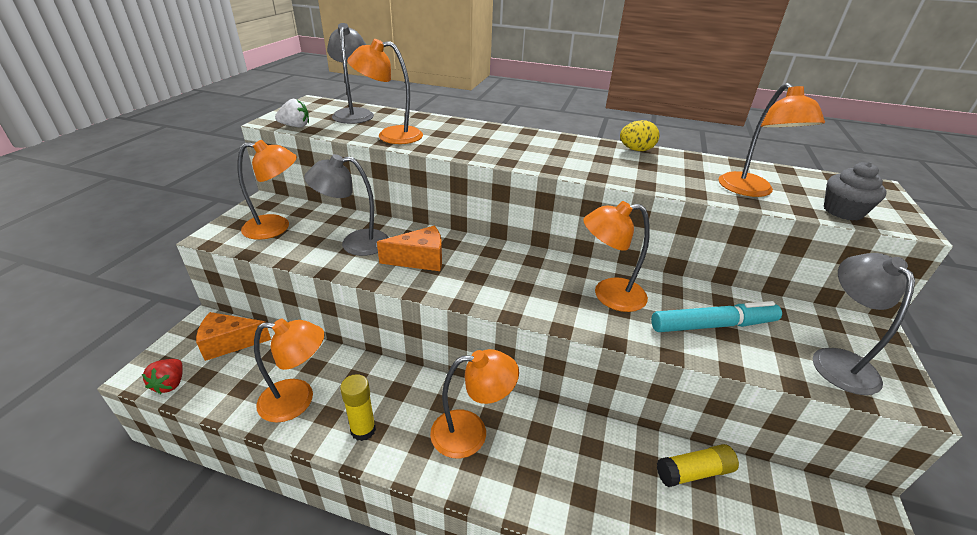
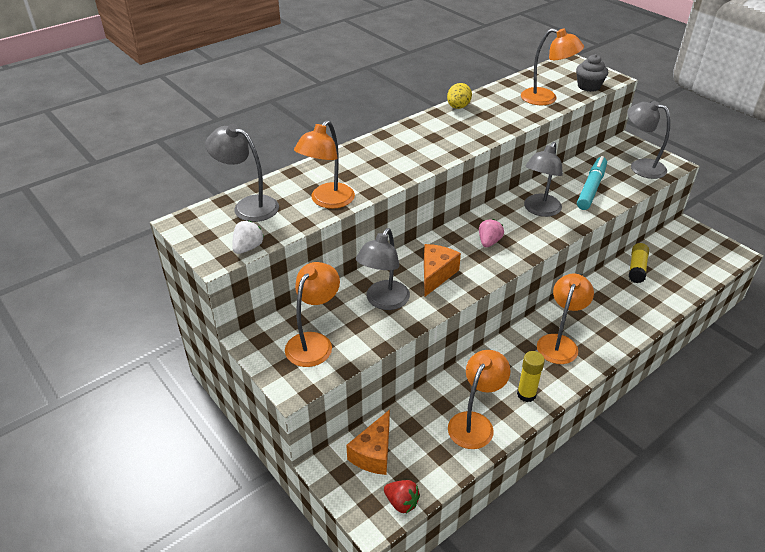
camera: 55 degrees left, 5 degrees up
(507, 276) = (489, 242): none -> pink strawberry
(609, 295) = (539, 210): orange lamp -> grey lamp

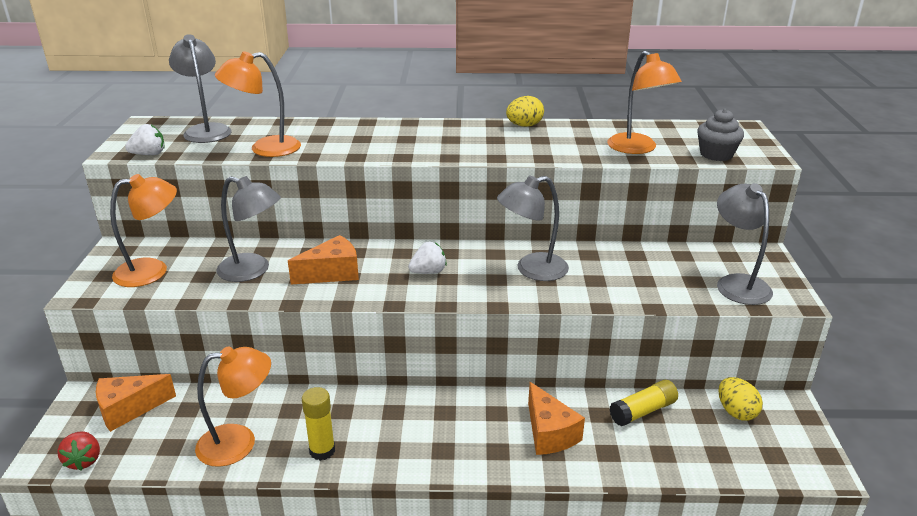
camera: 40 degrees right, 10 degrees down
(383, 301) = (253, 270): grey lamp -> grey lamp turned 135 degrees counterclockwise
(489, 242) = (428, 272): pink strawberry -> white strawberry
(559, 343) = (431, 428): orange lamp -> none
(591, 188) = (631, 276): turquoise marker -> none
(615, 307) = (549, 433): none -> orange cheese
(672, 244) = (736, 412): none -> yellow egg

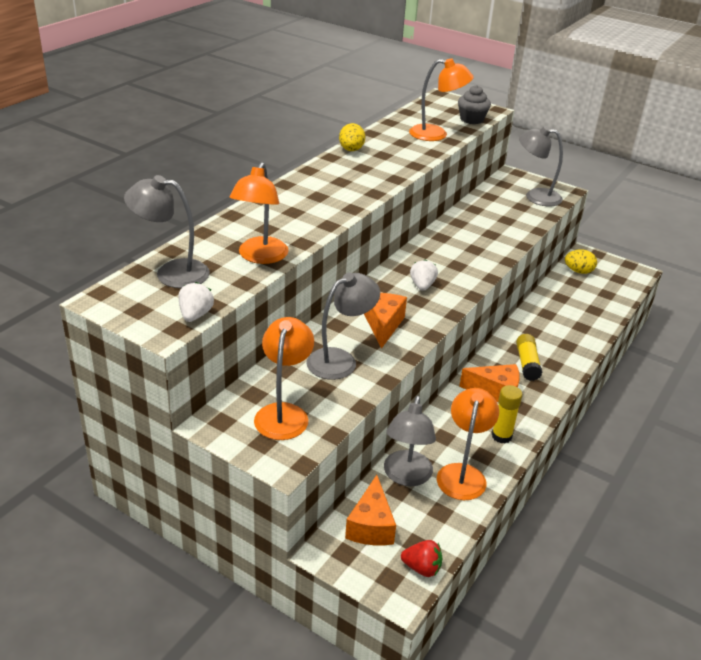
camera: 60 degrees left, 5 degrees up
(532, 270) = (458, 248): grey lamp -> grey lamp (406, 476)
(549, 433) = (551, 339): orange cheese -> orange cheese (495, 392)
(643, 411) = (555, 299): yellow glue stick -> yellow glue stick (527, 363)

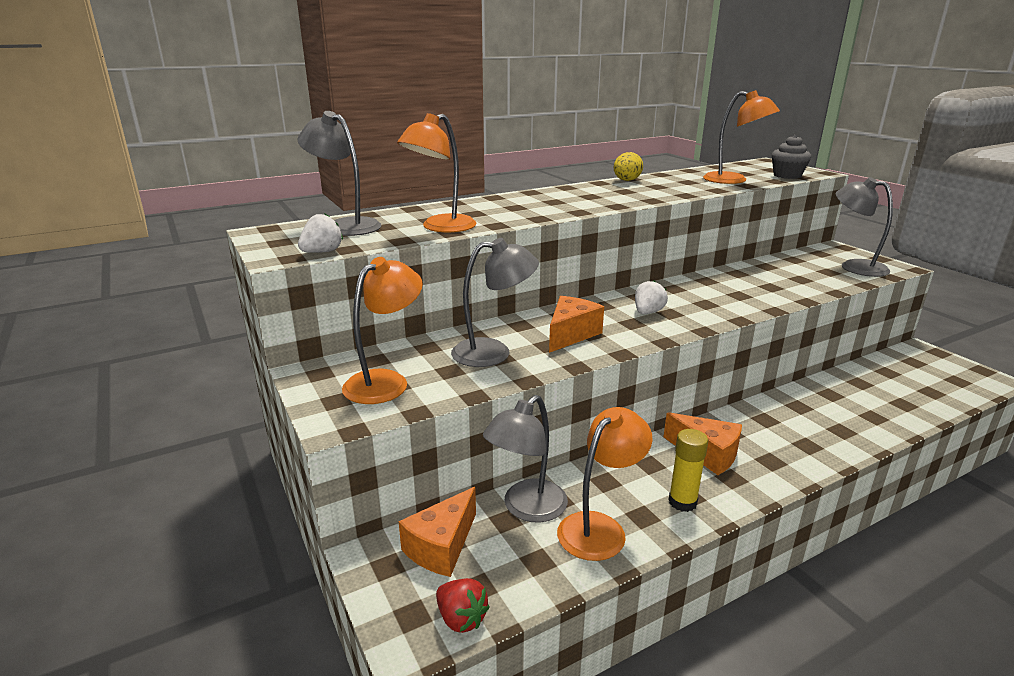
camera: 30 degrees right, 10 degrees down
(527, 363) = (770, 436): yellow glue stick -> none
(578, 271) = (900, 363): yellow egg -> none

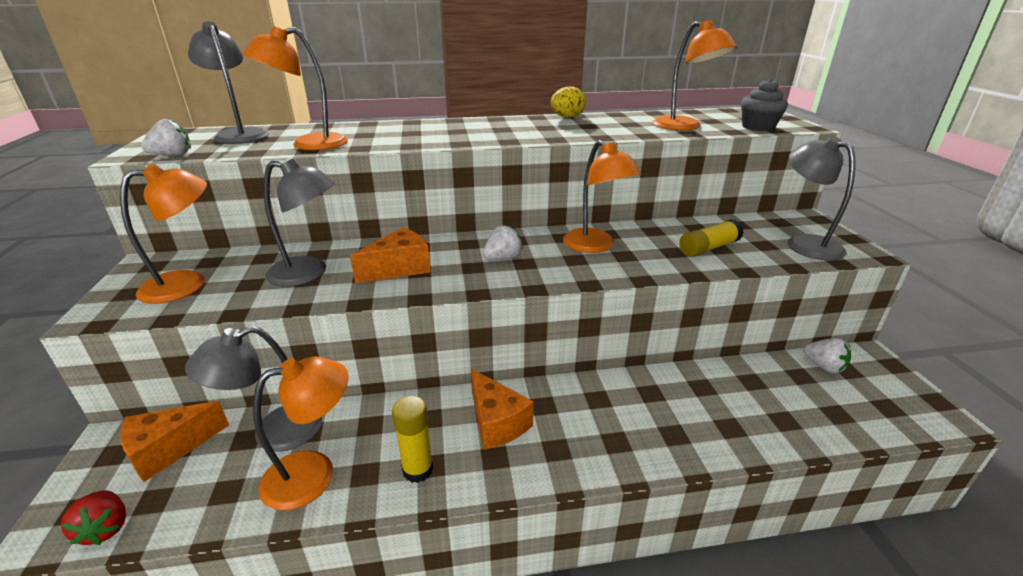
camera: 20 degrees right, 5 degrees up
(709, 291) = (595, 246): none -> orange lamp
(793, 280) = (709, 248): none -> yellow glue stick
(897, 362) = (824, 366): none -> white strawberry

